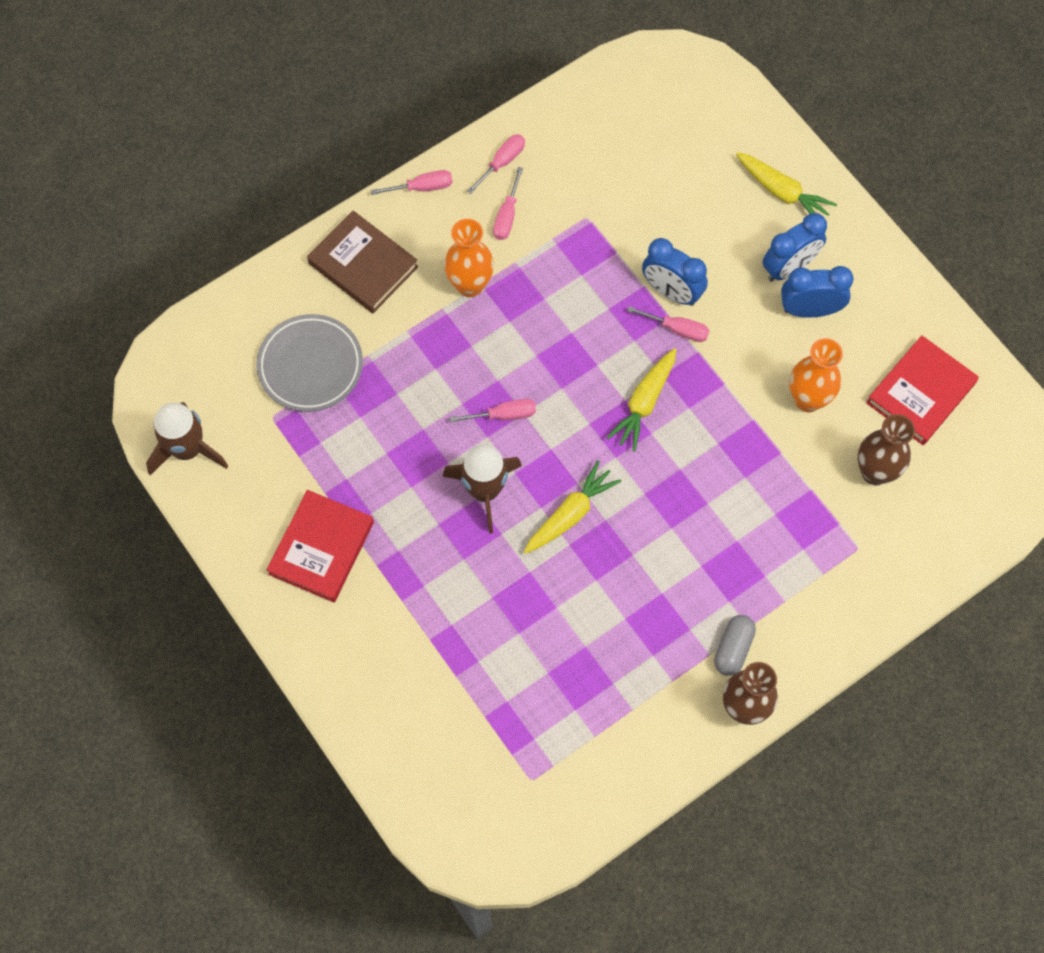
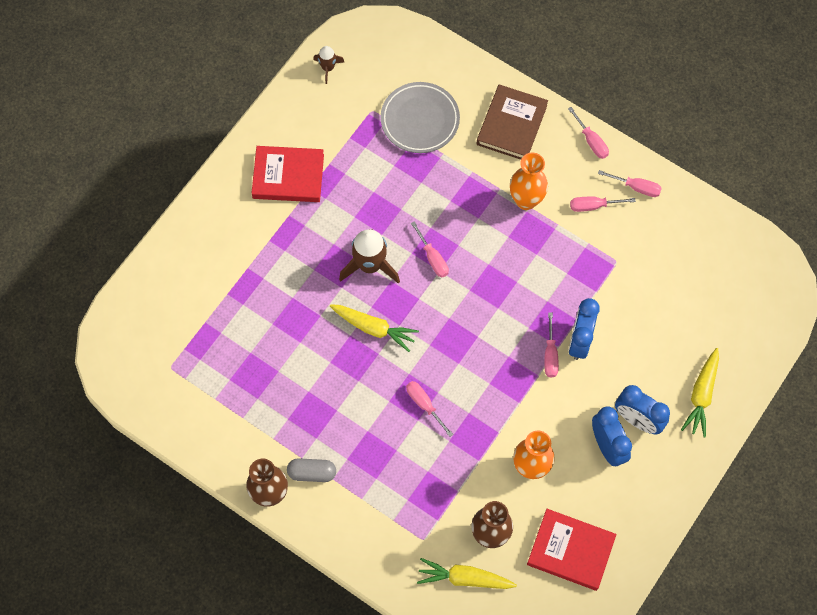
camera: 70 degrees right, 0 degrees up
(187, 449) = (328, 68): brown rocket -> brown rocket, size x0.55
(644, 403) = (480, 350): yellow carrot -> yellow carrot (464, 578)
(690, 489) = (424, 405): none -> pink screwdriver

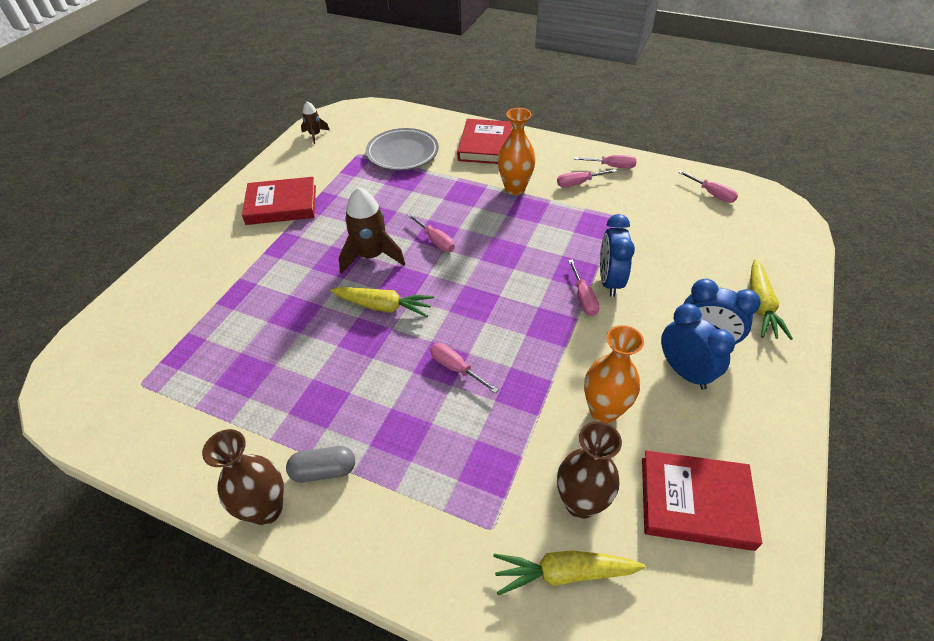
camera: 10 degrees left, 20 degrees down
(512, 125) = (485, 145): brown book -> red book
(591, 141) = (559, 145): pink screwdriver -> pink screwdriver (711, 194)

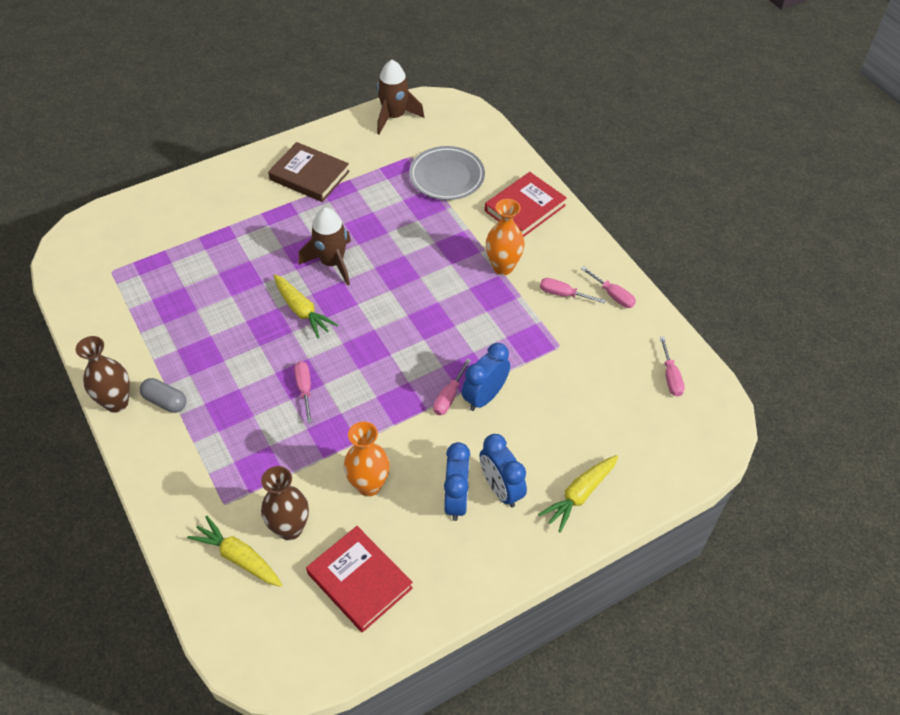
camera: 35 degrees right, 5 degrees up
(281, 205) = (309, 175): red book -> brown book
(315, 135) = (394, 116): brown rocket -> brown rocket, size x1.83
(435, 241) = (390, 278): pink screwdriver -> none

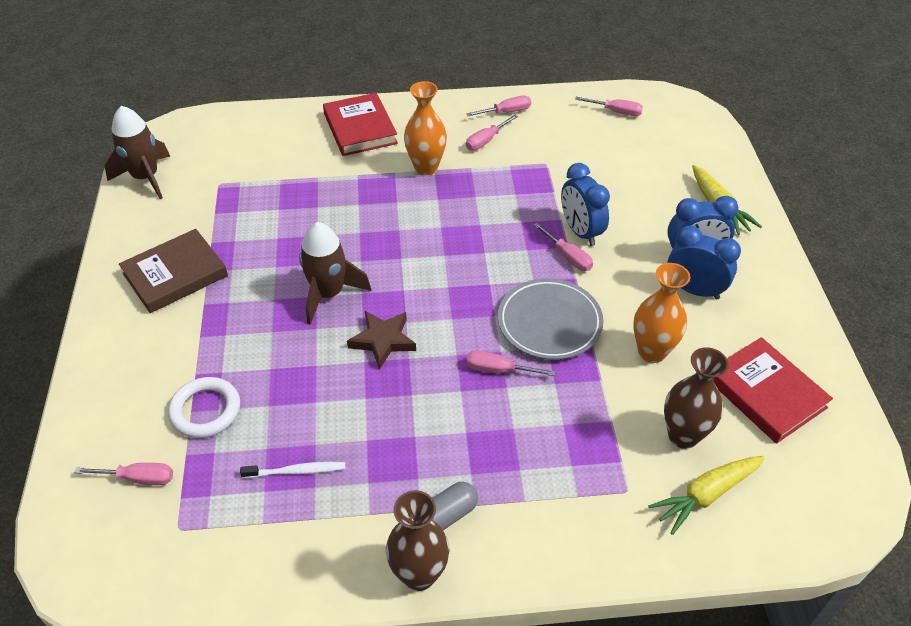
camera: 65 degrees left, 5 degrees down
(139, 236) = (138, 478): none -> pink screwdriver
(172, 309) = (297, 471): none -> white toothbrush
(202, 243) = (205, 410): none -> white ring
(302, 311) = (383, 340): yellow carrot -> brown star
(360, 580) = (766, 393): red book -> red book turned 75 degrees clockwise
(447, 177) = (272, 167): grey plate -> grey plate (549, 323)

